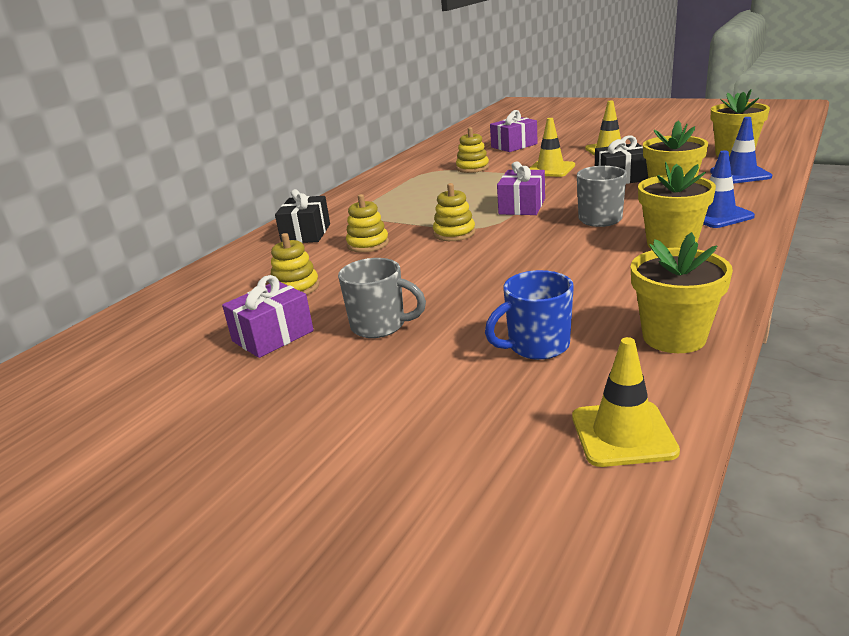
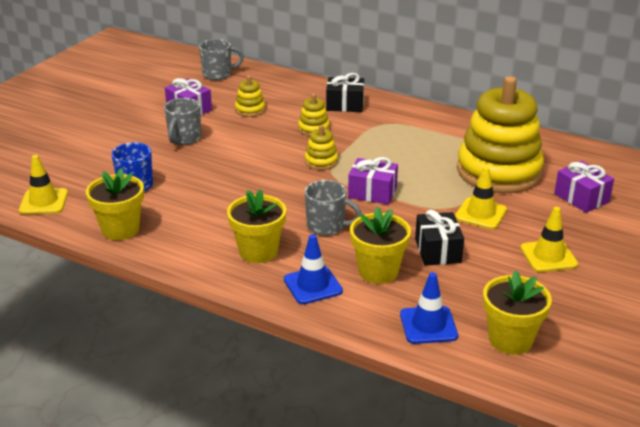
camera: 85 degrees right, 5 degrees up
(148, 327) = (218, 75): none -> grey mug
(472, 168) = (498, 172): yellow stacking toy -> yellow stacking toy, size x2.47

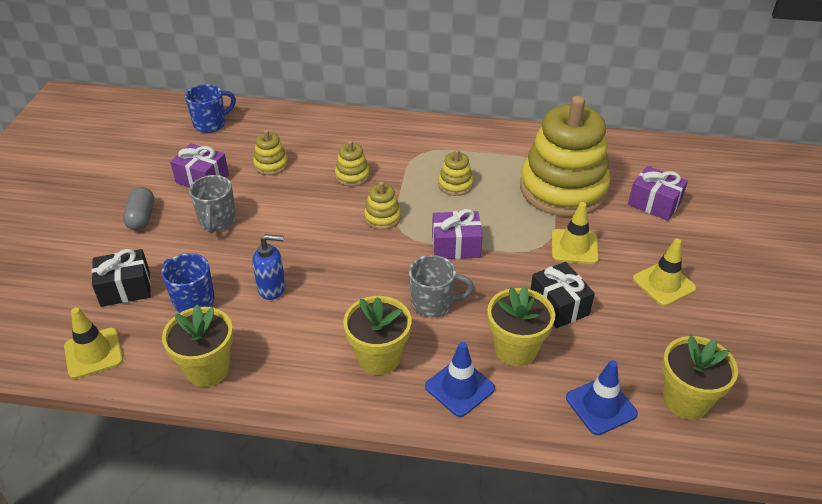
camera: 20 degrees left, 10 degrees up
(127, 126) = (141, 217): none -> grey capsule
(201, 190) = (272, 288): none -> blue soap dispenser
(218, 75) = (211, 124): grey mug -> blue mug
(345, 105) = (368, 137): black gift -> black gift (125, 288)
(400, 151) = (455, 185): none -> yellow stacking toy

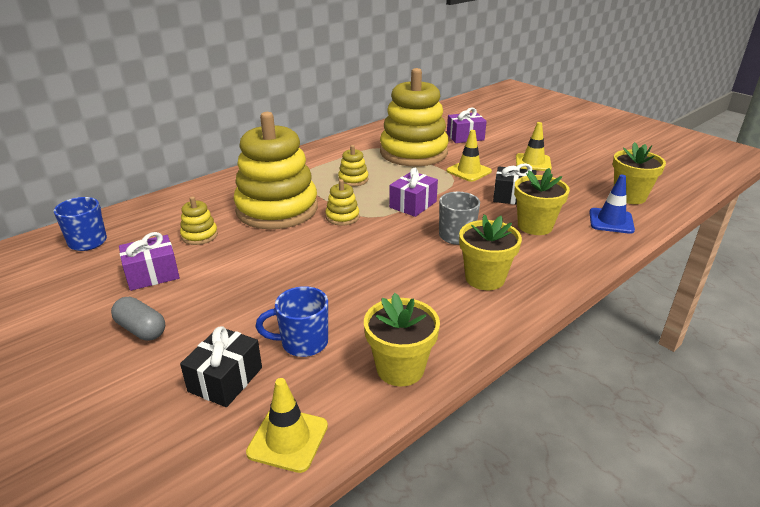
camera: 50 degrees left, 10 degrees down
(217, 221) = (222, 289): grey mug -> none
(272, 288) = (348, 295): blue soap dispenser -> none
(352, 176) = (277, 209): yellow stacking toy -> yellow stacking toy, size x2.47
(459, 387) = (548, 259): blue traffic cone -> none

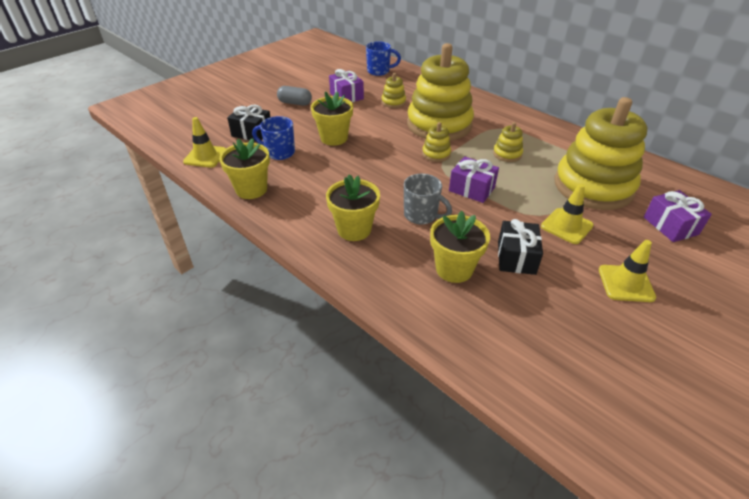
camera: 85 degrees right, 10 degrees up
(141, 329) = (295, 103): grey capsule -> grey capsule turned 75 degrees clockwise
(303, 343) = (279, 153): blue mug -> blue mug turned 60 degrees counterclockwise
(611, 221) = (486, 338): blue traffic cone -> none
(629, 196) = (567, 374): yellow flower pot -> yellow flower pot (334, 138)

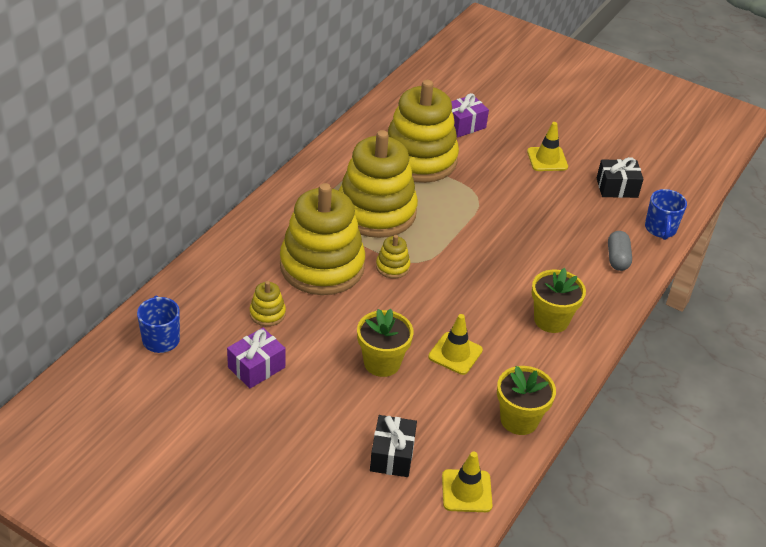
camera: 105 degrees left, 0 degrees up
(279, 153) = (433, 412): blue mug -> blue mug (660, 229)
(295, 103) = (291, 425): grey capsule -> grey capsule (617, 258)
(421, 215) = (510, 273): grey mug -> none
(454, 269) = (574, 250): yellow flower pot -> none
(471, 189) = (452, 239): purple gift -> none
(507, 154) = (376, 212): yellow stacking toy -> yellow stacking toy, size x2.47
(516, 257) = (543, 214): black gift -> black gift (617, 188)
(566, 226) = (488, 182): yellow traffic cone -> yellow traffic cone (455, 353)

